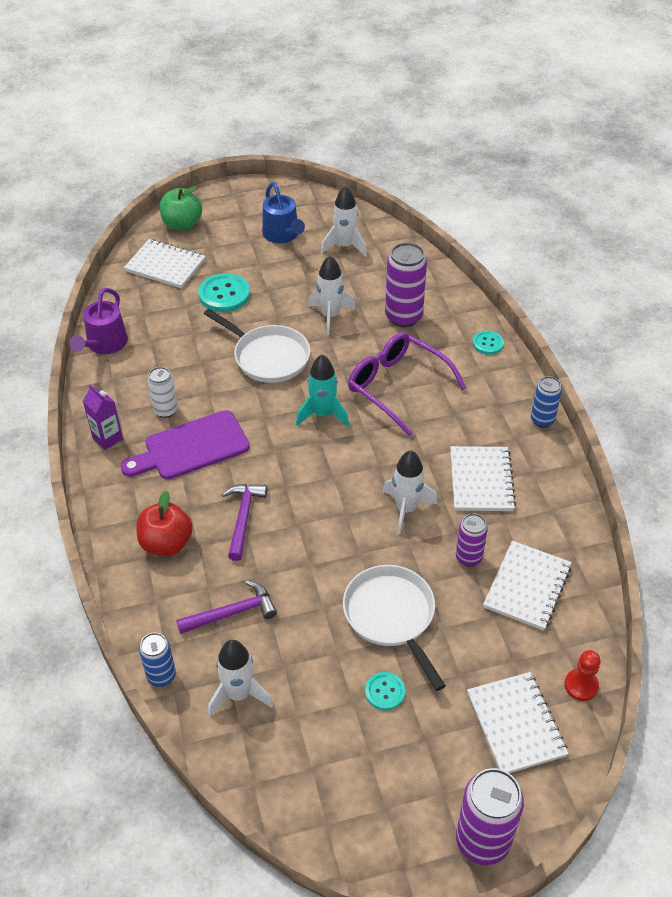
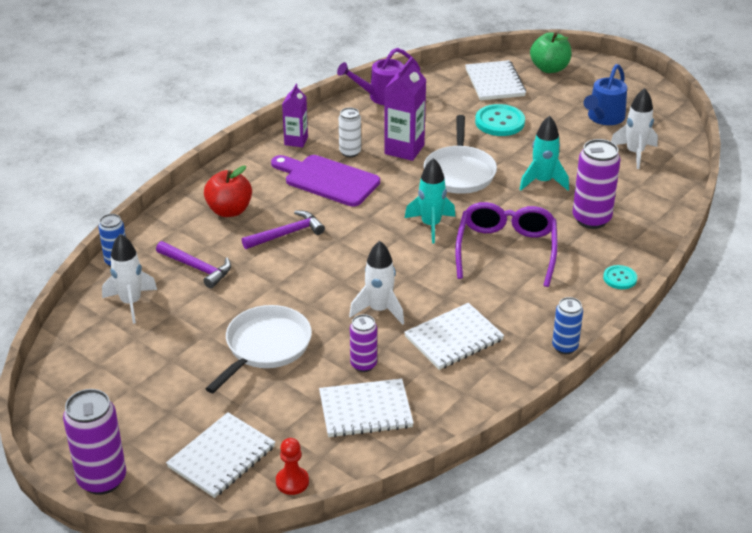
camera: 55 degrees right, 10 degrees down
(199, 373) = (404, 149): none -> purple carton
(330, 316) = (543, 182): white rocket -> turquoise rocket
(385, 692) = (192, 373): turquoise button -> none

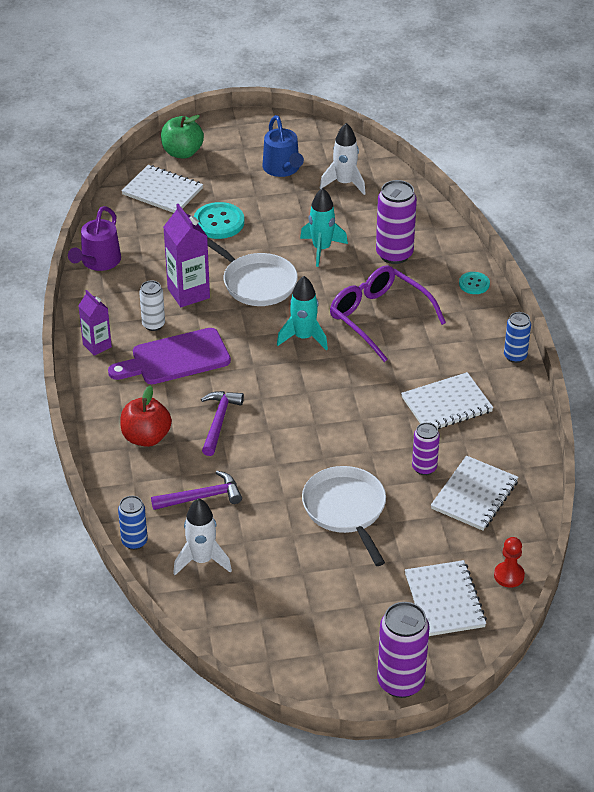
camera: 50 degrees left, 5 degrees up
(379, 310) = (372, 424): white rocket -> none
(454, 338) = (446, 404): white notebook -> white notebook turned 60 degrees clockwise

